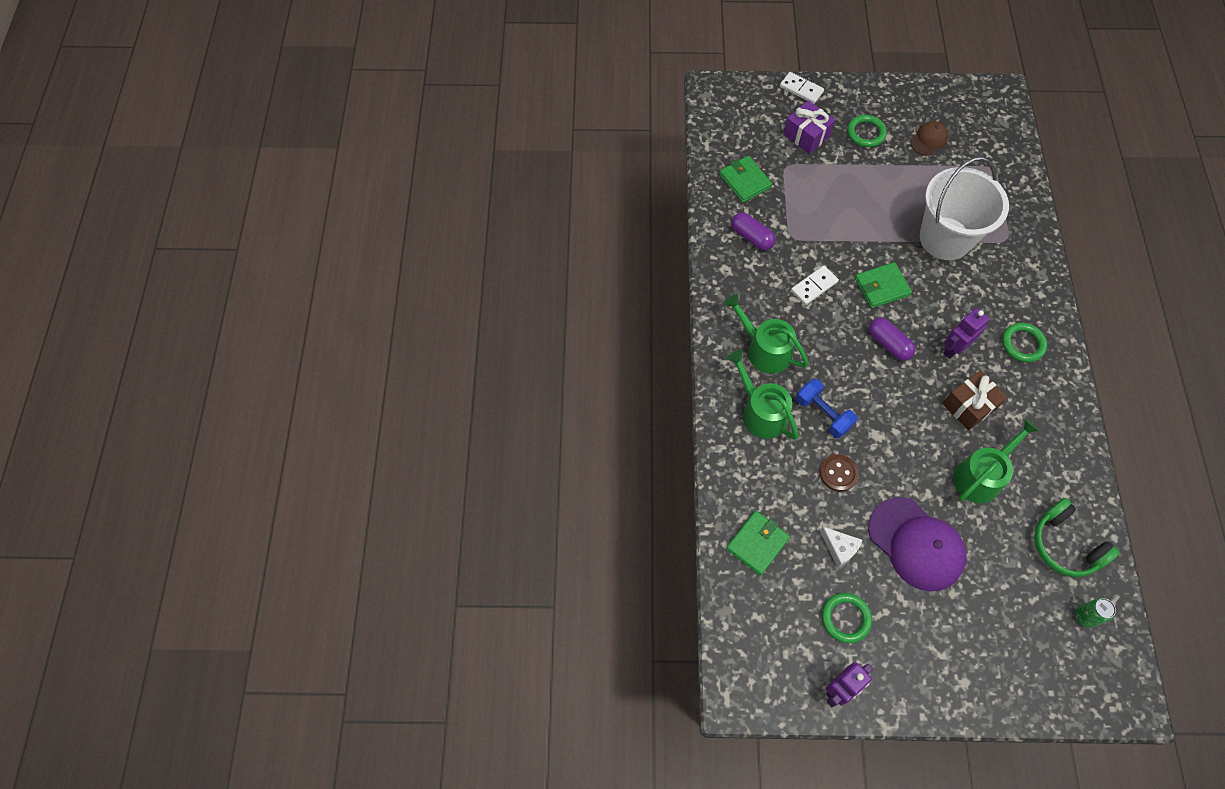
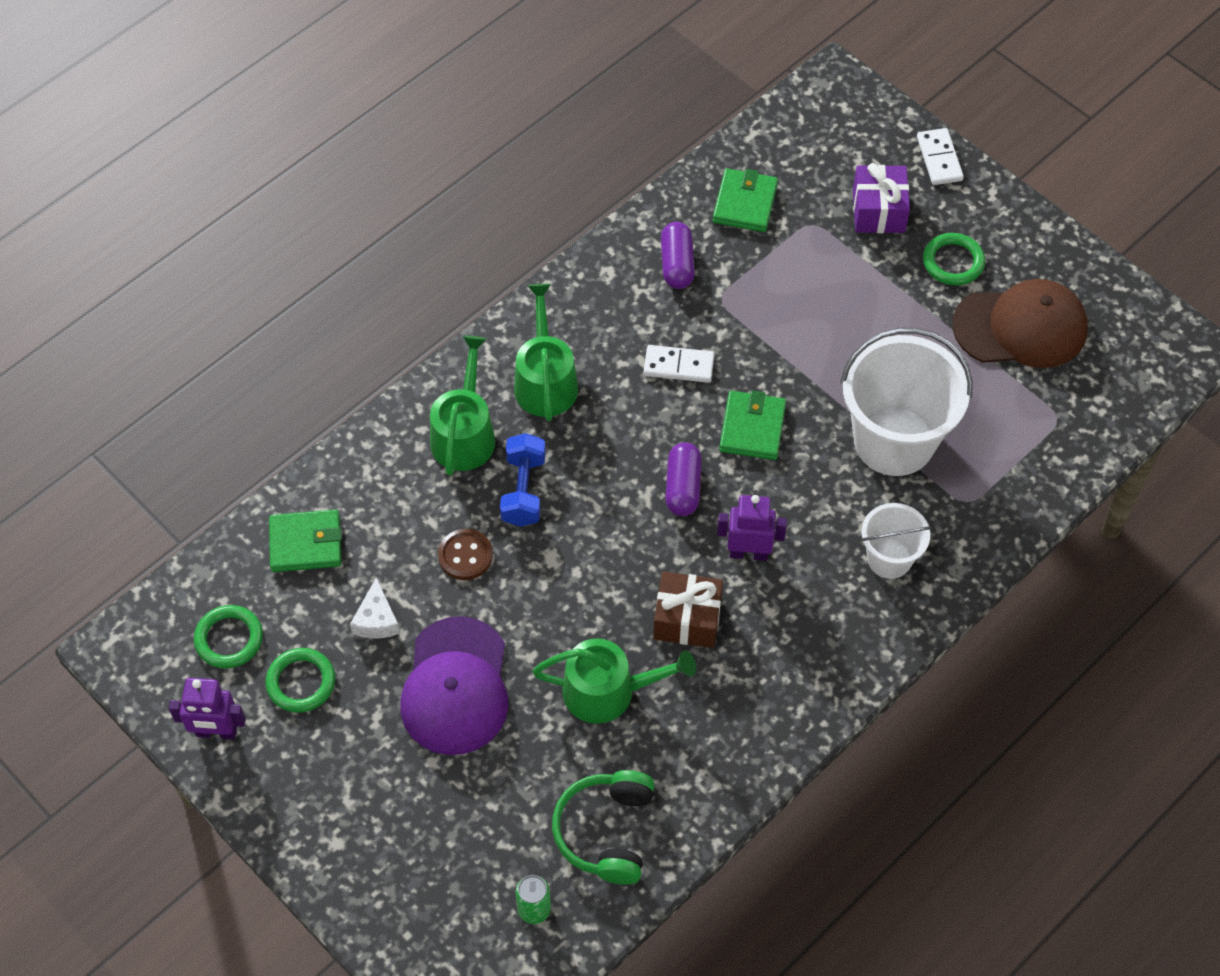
camera: 45 degrees right, 5 degrees down
(881, 287) = (752, 428): green wallet -> green wallet turned 75 degrees clockwise
(929, 140) = (1020, 327): brown cap -> brown cap, size x1.96
(1010, 295) = (889, 559): none -> white bucket
(1022, 344) = (833, 615): green ring -> green ring (229, 639)

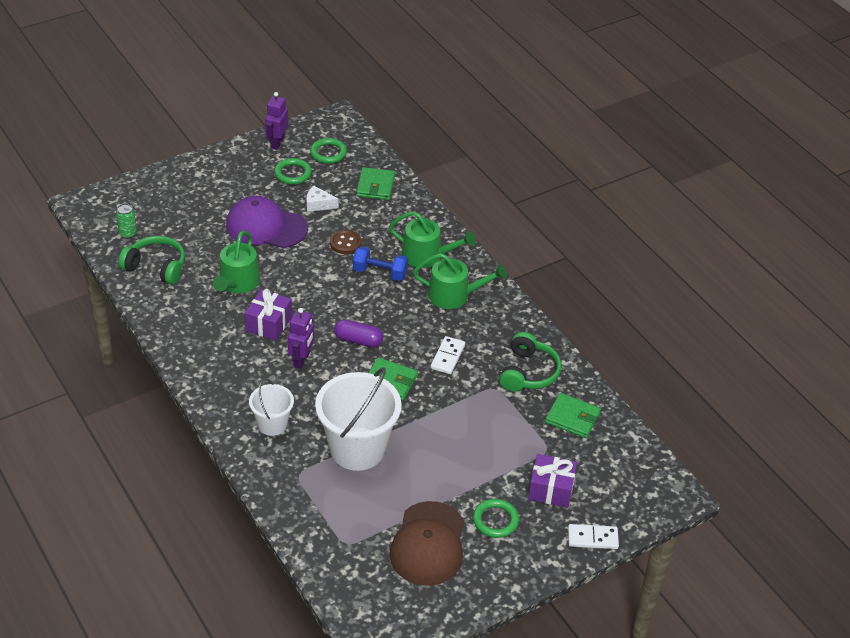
camera: 100 degrees right, 15 degrees down
(677, 264) = (528, 372): purple capsule -> green headphones
(687, 619) = (268, 324): brown gift -> purple gift

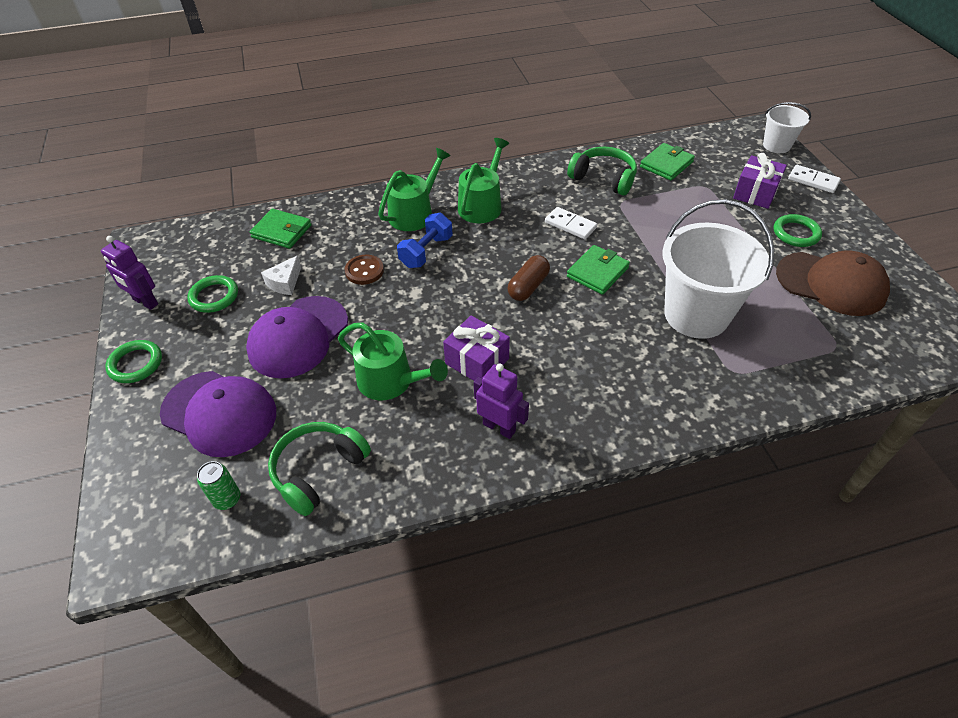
camera: 70 degrees left, 5 degrees up
(190, 210) = (219, 413): none -> purple cap
(272, 424) = (651, 384): white bucket -> white bucket (776, 145)
(302, 360) = (547, 339): purple robot -> purple robot (499, 427)
(328, 153) = (198, 259): green ring -> green ring (136, 364)
(358, 340) = (528, 286): purple capsule -> brown capsule
(592, 538) = (813, 181): white domino -> white domino turned 75 degrees counterclockwise

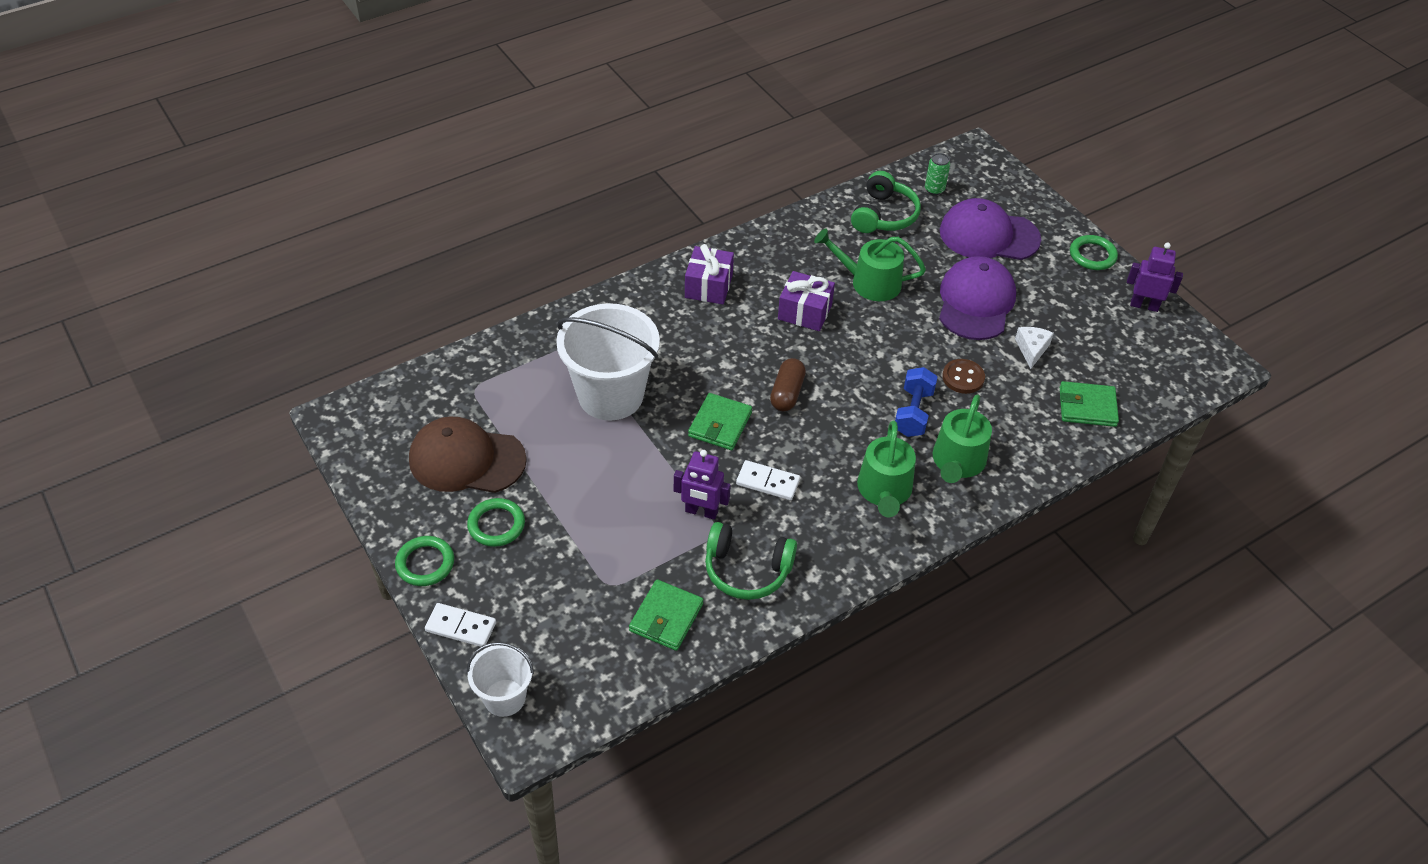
camera: 160 degrees right, 0 degrees up
(214, 296) = (1086, 323): green ring -> green ring (425, 563)
(499, 427) = (763, 266): purple robot -> purple robot (701, 512)
(755, 193) = (542, 585): purple gift -> purple gift (708, 286)

